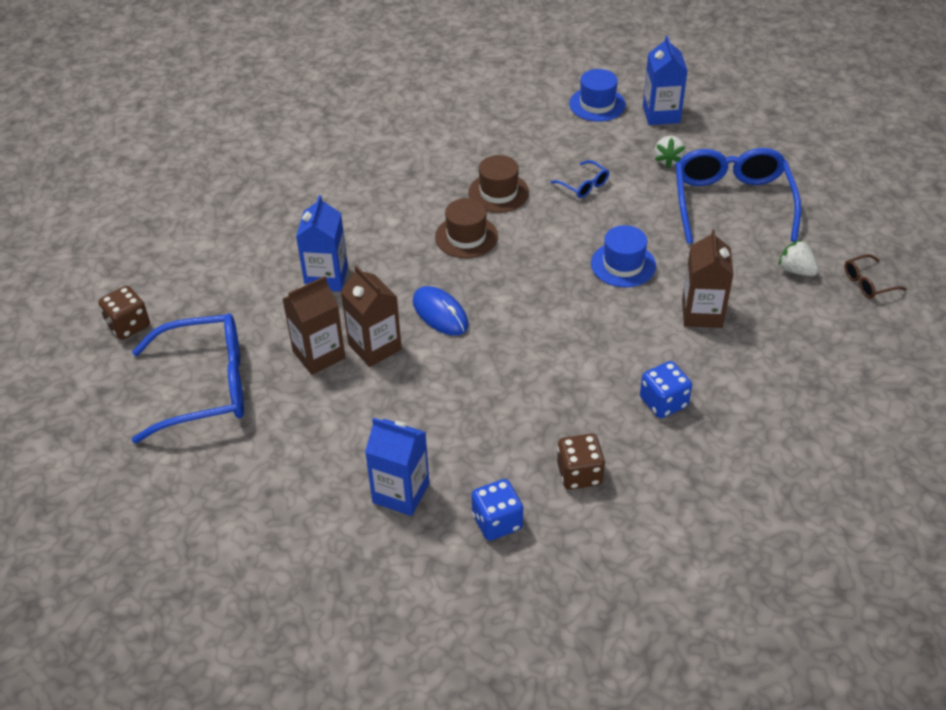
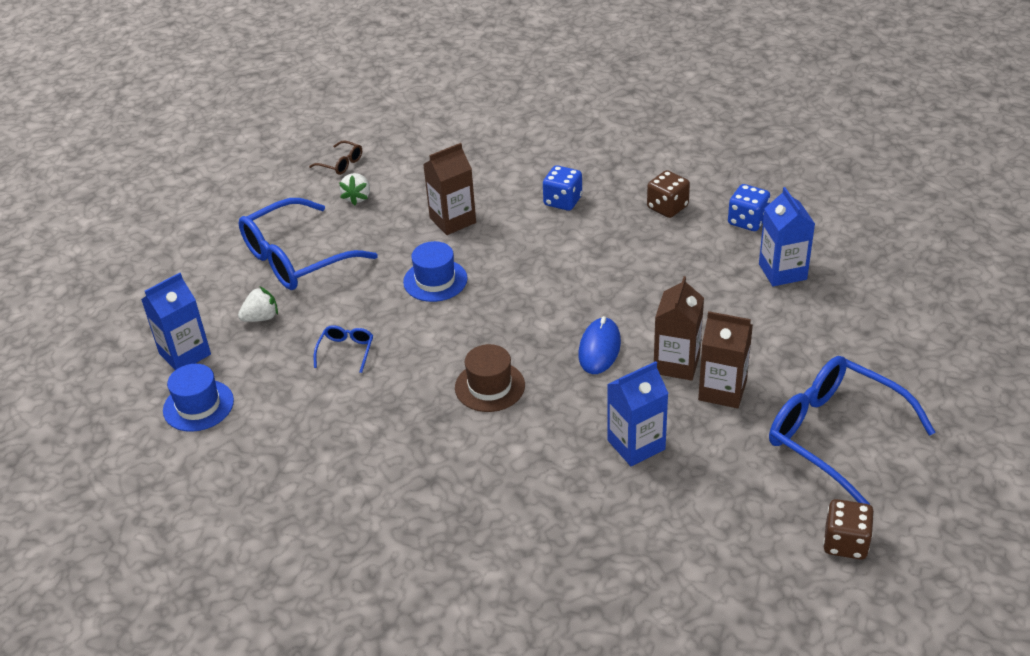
camera: 125 degrees left, 5 degrees down
(498, 192) = (407, 400): brown hat -> none

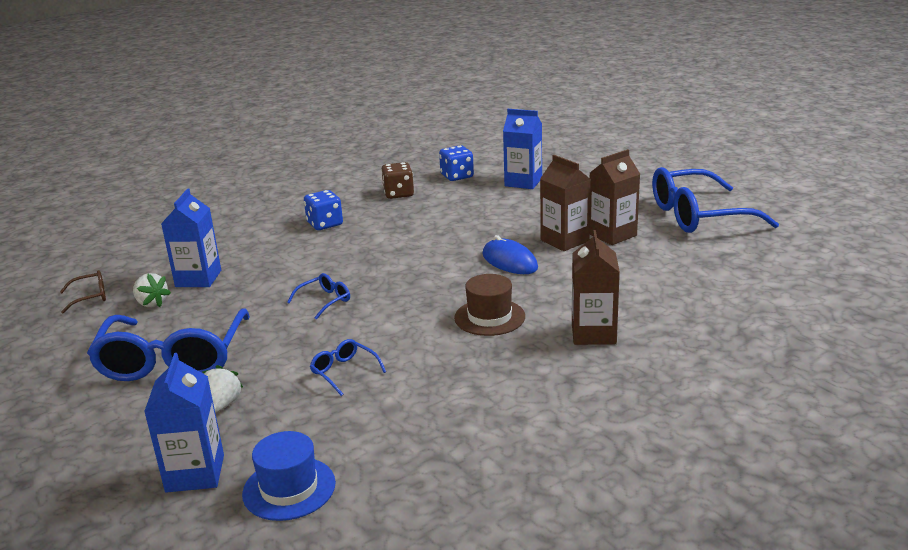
camera: 55 degrees left, 15 degrees down
(435, 280) = (324, 301): blue hat -> blue glasses
(452, 220) = (265, 271): brown carton -> brown carton (593, 333)
(636, 445) = (631, 280): blue carton -> blue carton (198, 278)
(845, 543) = (802, 243): brown dice -> none

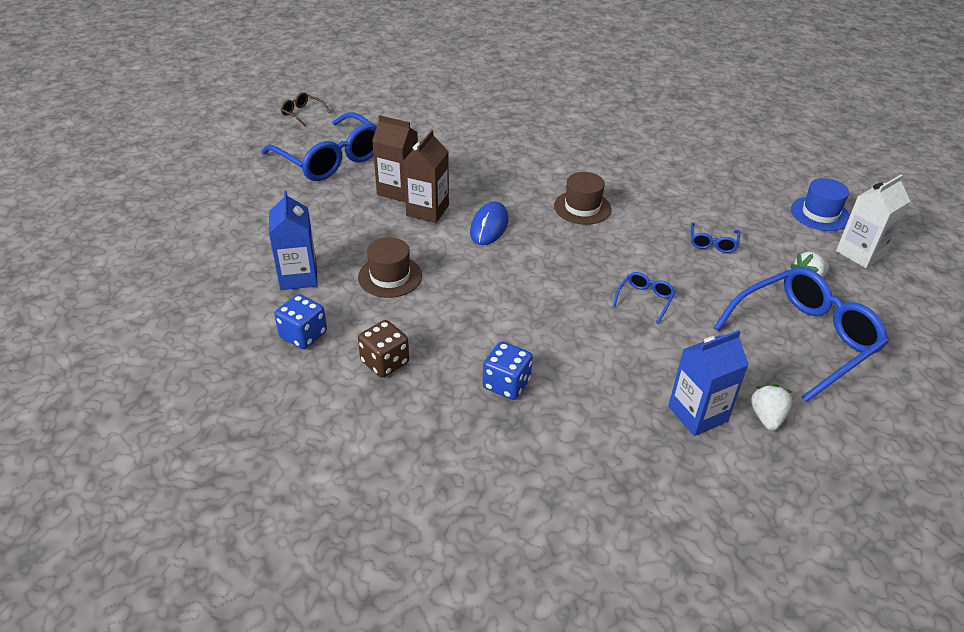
camera: 125 degrees left, 15 degrees up
(90, 297) = (814, 482): brown glasses -> brown glasses (302, 113)
(195, 473) = (860, 253): blue carton -> white carton
(324, 301) = (644, 300): blue glasses -> blue glasses turned 105 degrees clockwise
(486, 210) = (390, 276): none -> brown hat
(593, 333) = (560, 162): brown carton -> none

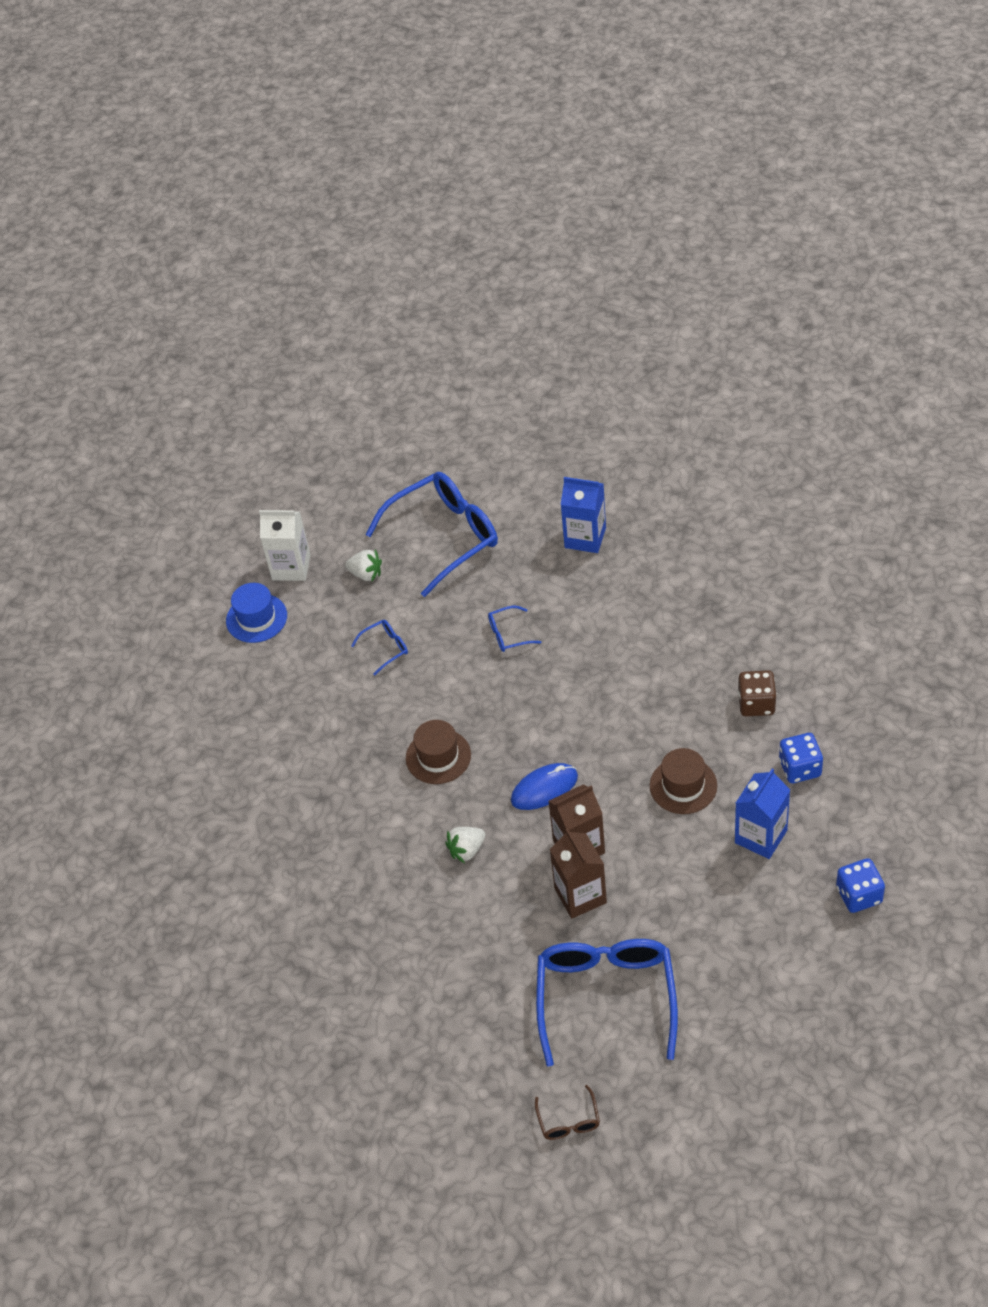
camera: 130 degrees left, 10 degrees up
(506, 384) = (686, 633): blue dice -> blue dice (859, 895)
(767, 417) = (545, 510): white strawberry -> white strawberry (466, 850)
(803, 339) = (444, 537): blue glasses -> blue glasses turned 135 degrees clockwise

